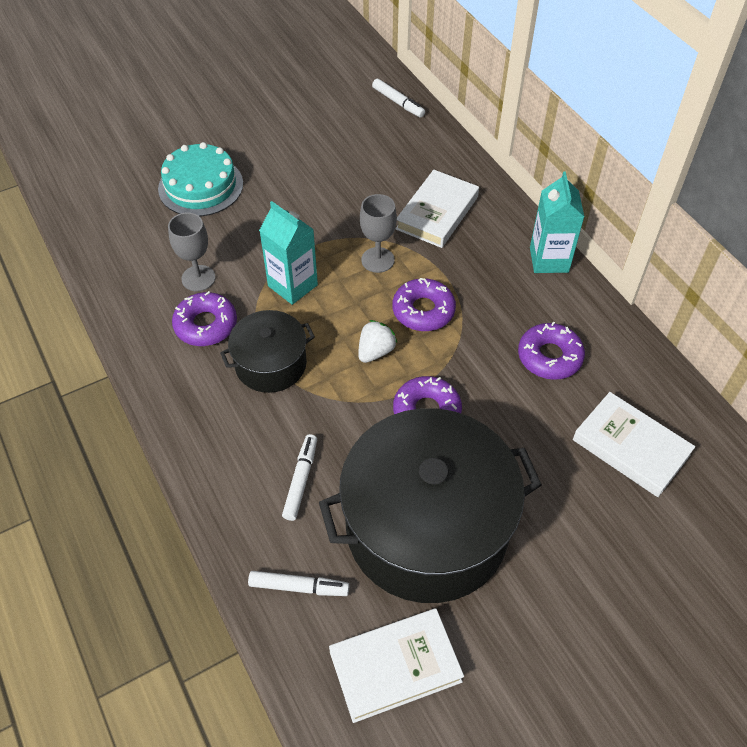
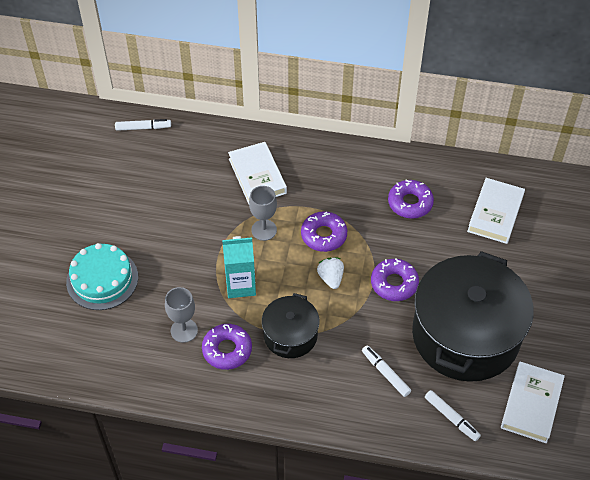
camera: 50 degrees left, 0 degrees up
(299, 587) = (451, 418): white marker -> white marker turned 90 degrees clockwise
(549, 260) = (345, 152): turquoise carton -> none
(630, 447) = (495, 213): white book -> white book turned 60 degrees counterclockwise

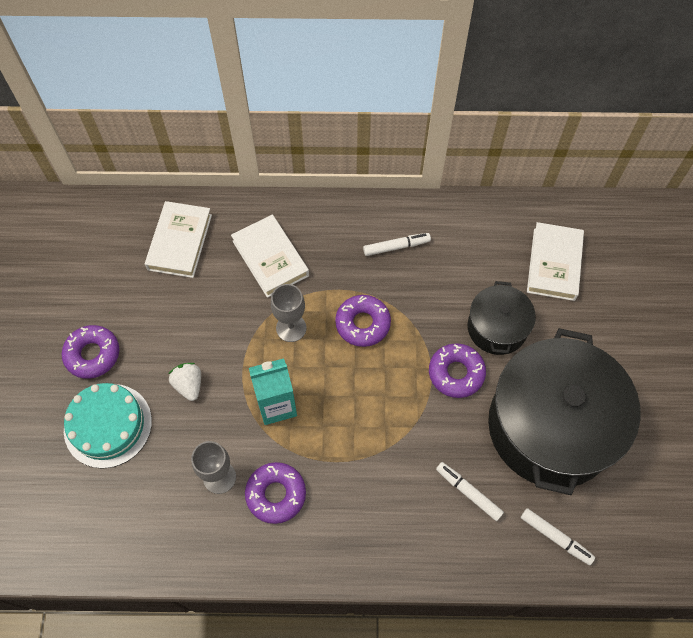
camera: 10 degrees left, 10 degrees up
(143, 128) = (123, 215): white marker -> white marker (396, 247)
(290, 335) = (348, 462): black pot -> black pot (497, 328)
(331, 278) = (381, 378): white strawberry -> white strawberry (189, 385)
(410, 203) = (454, 266): purple donut -> purple donut (92, 354)
(531, 404) = (643, 503): white book -> white book (180, 242)

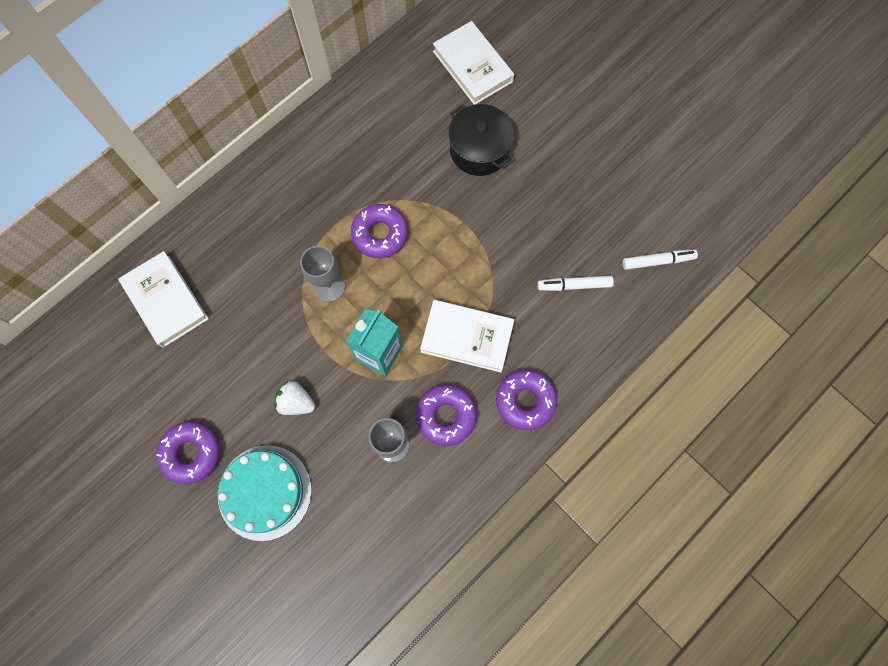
camera: 45 degrees left, 10 degrees up
(270, 258) = (255, 248): white book -> white book (467, 337)
(396, 247) = (345, 153): white marker -> none
(456, 373) = (483, 209): purple donut -> purple donut (525, 401)
(551, 426) = (583, 188): black pot -> none

